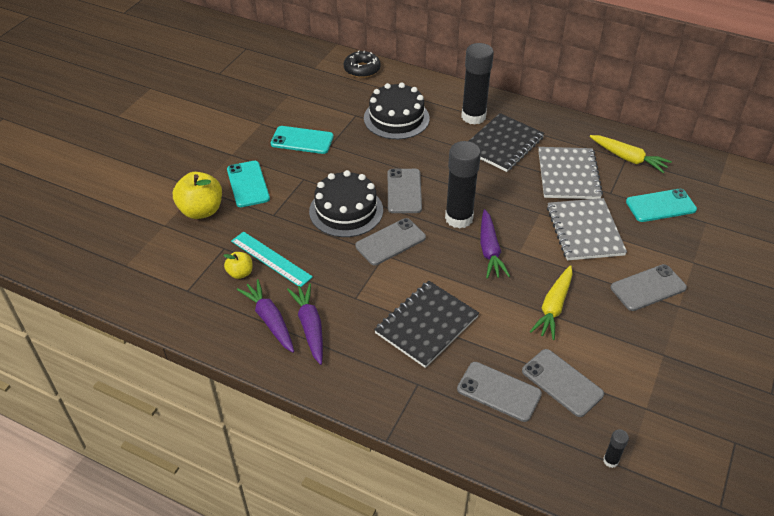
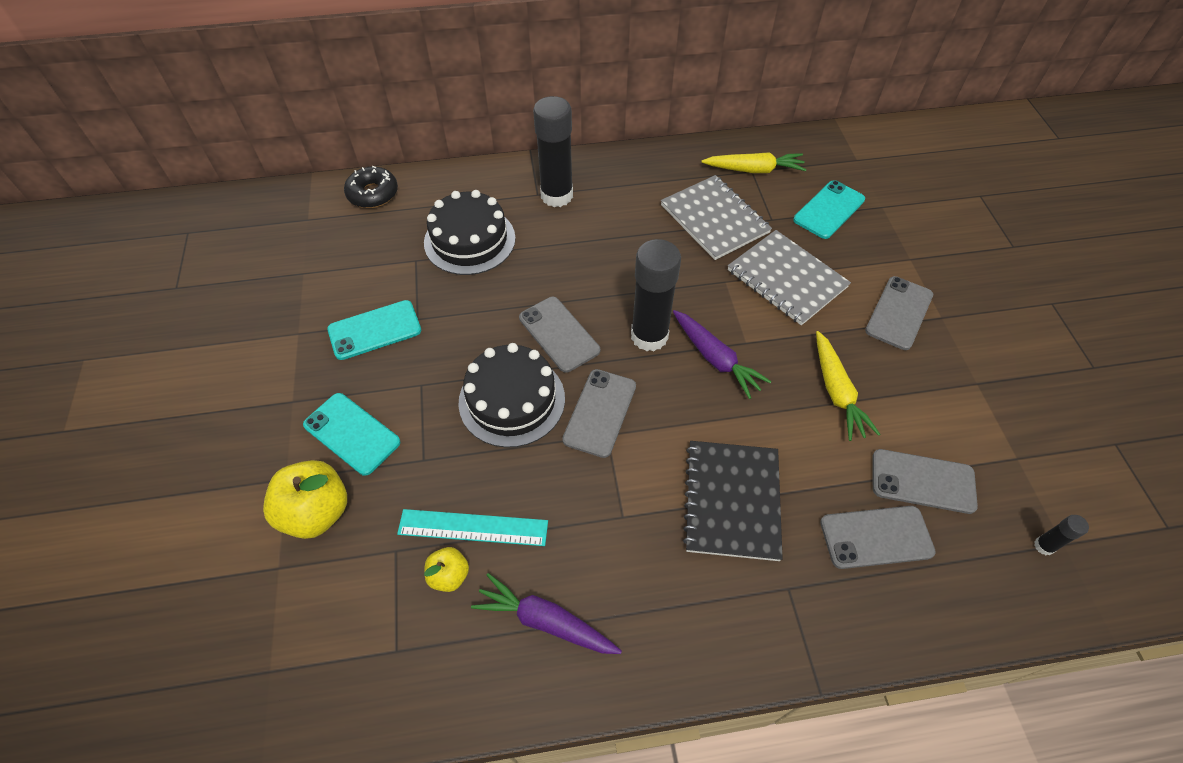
camera: 35 degrees left, 10 degrees up
(310, 327) = (603, 596): purple carrot -> none
(503, 144) = (617, 215): black notebook -> none

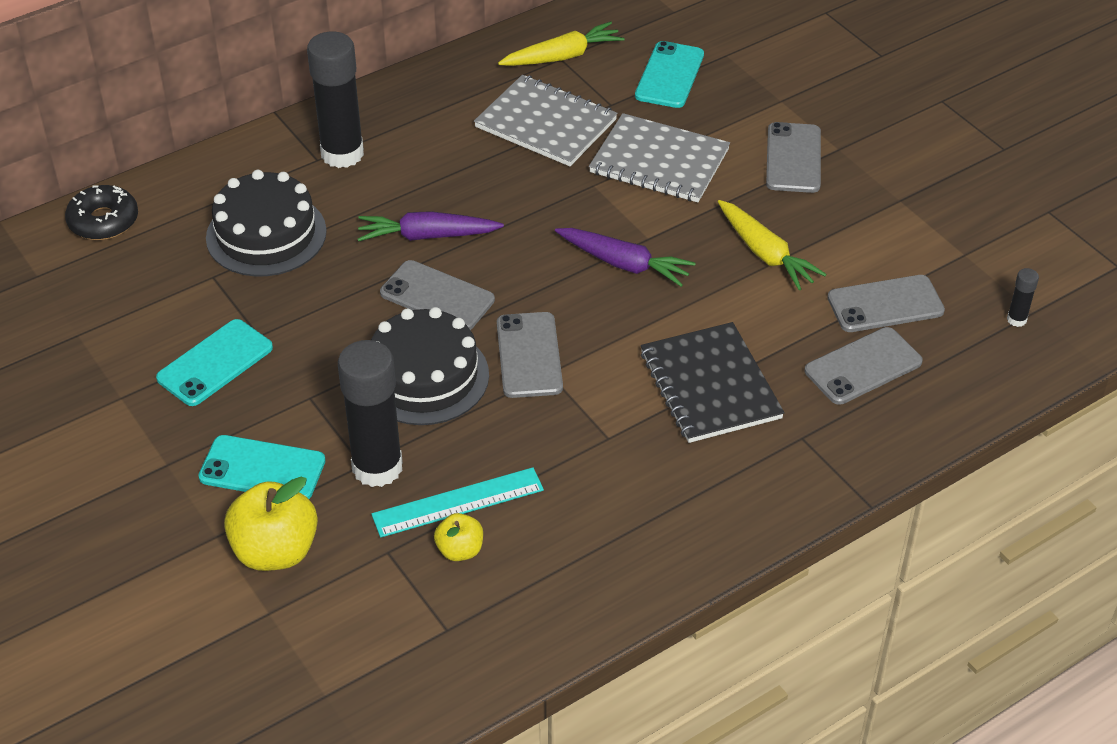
camera: 25 degrees left, 10 degrees down
(545, 621) = (583, 549): purple carrot -> purple carrot (427, 236)
(649, 336) = (540, 265): black glue stick -> black glue stick (377, 467)

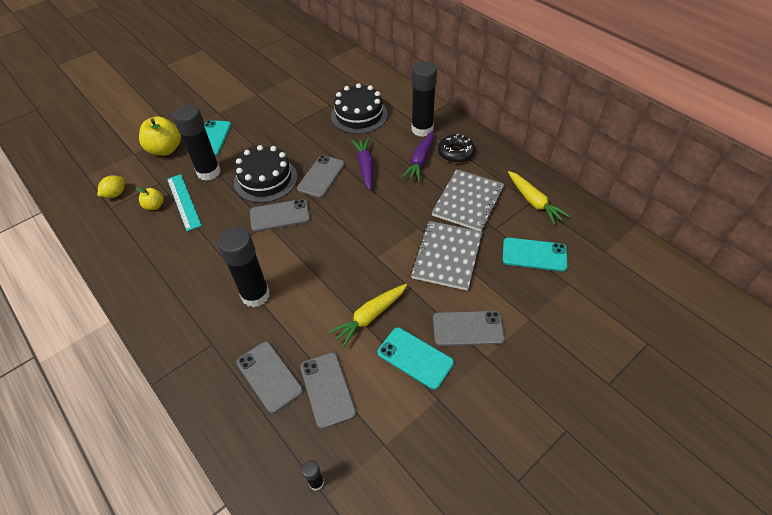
camera: 85 degrees right, 5 degrees up
(103, 221) = (361, 70): black donut -> black donut (455, 153)
(215, 363) = (275, 115): turquoise phone -> turquoise phone (415, 357)
(405, 626) = (115, 194): none -> yellow lemon
(624, 264) = (353, 247): purple carrot -> purple carrot (420, 161)
(710, 385) = (255, 295): black notebook -> black glue stick

